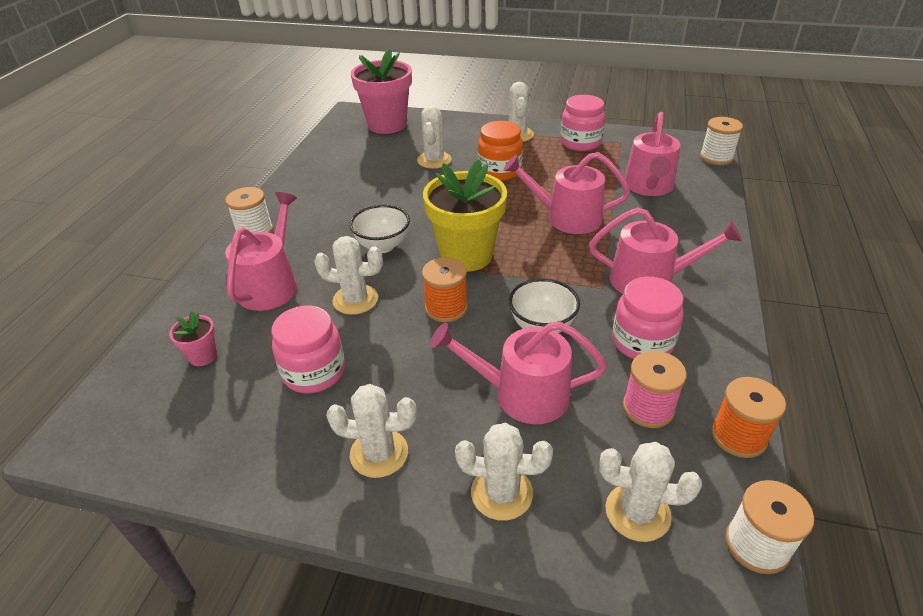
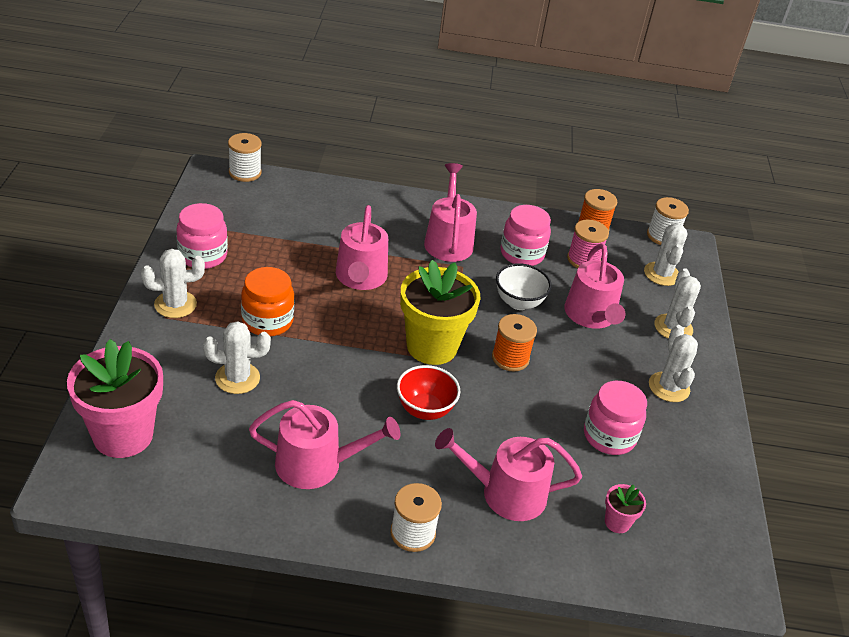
camera: 105 degrees left, 0 degrees up
(355, 300) = (513, 421): white cactus -> none
(383, 246) = (425, 410): white bowl -> red bowl
(649, 186) = (301, 221): pink watering can -> pink watering can (316, 464)

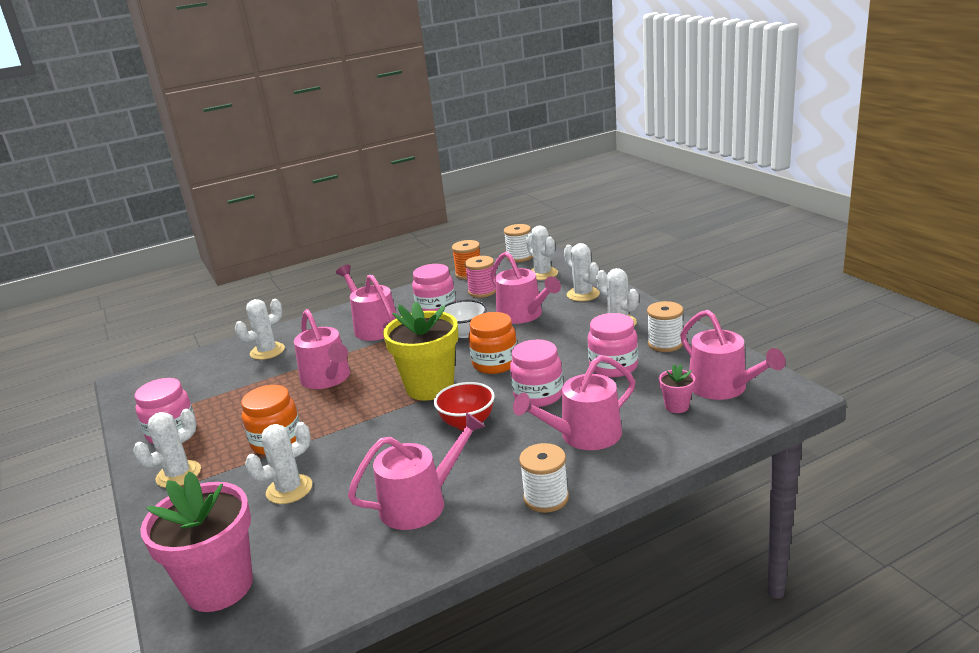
camera: 25 degrees left, 15 degrees down
(245, 172) = (157, 368): white spool -> white spool (665, 344)
(340, 211) = (267, 351): none -> white cactus
(510, 358) = (495, 363): orange spool -> orange jar
(511, 421) = (538, 395): none -> pink jar
(682, 533) = (723, 388): none -> pink watering can

